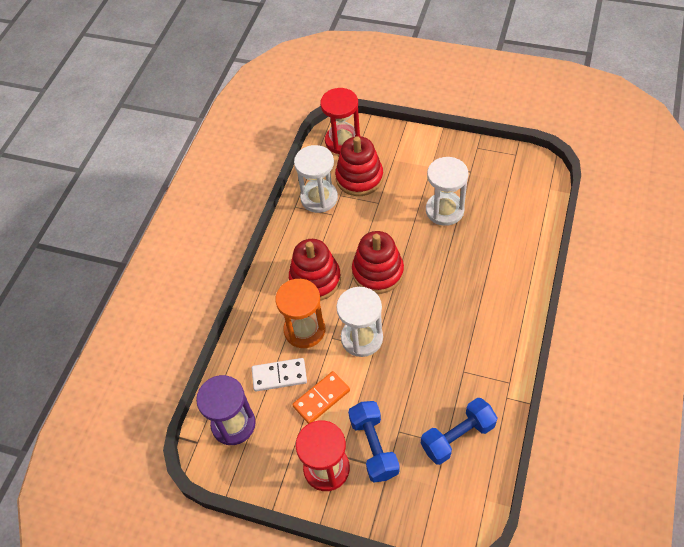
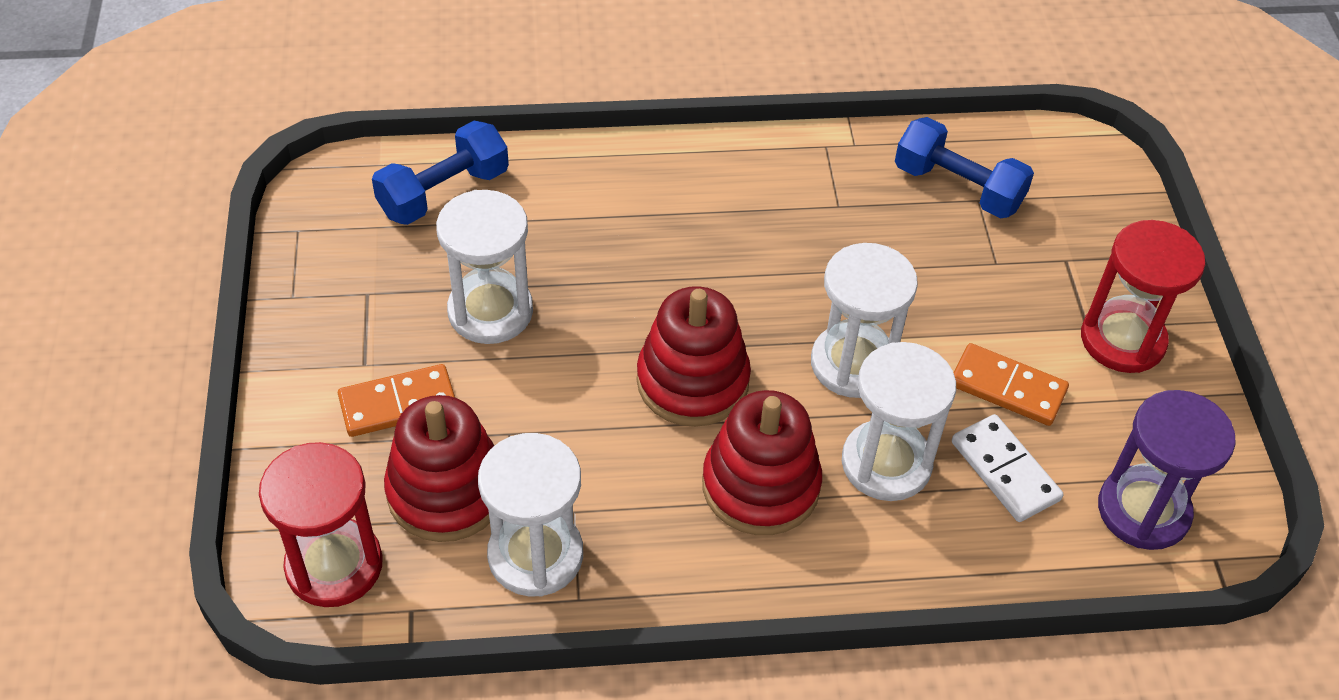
camera: 120 degrees left, 5 degrees down
(304, 330) = (886, 463): orange hourglass -> white hourglass
(374, 447) = (1043, 287): blue dumbbell -> blue dumbbell (444, 192)
(407, 171) = (398, 404): none -> orange domino

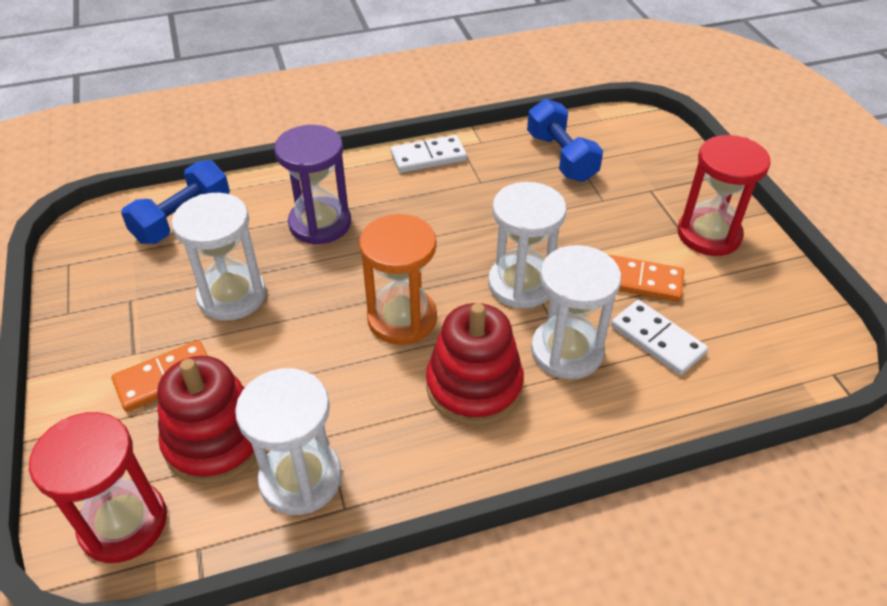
camera: 10 degrees left, 5 degrees down
(692, 381) = (402, 318): red stacking toy -> orange hourglass
(777, 156) = (428, 157): none -> white domino
(958, 187) = (561, 157): blue dumbbell -> blue dumbbell turned 45 degrees clockwise
(1143, 510) = (768, 349): purple hourglass -> purple hourglass (320, 223)

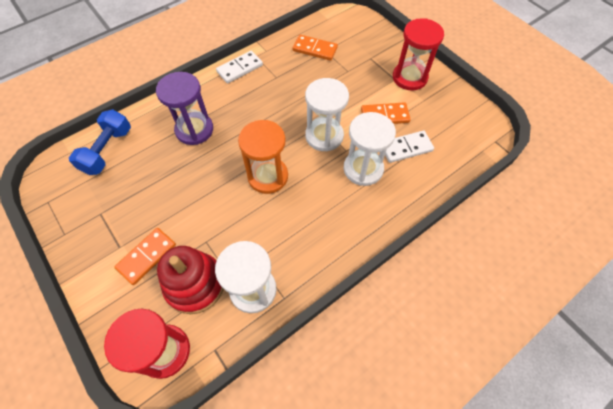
camera: 20 degrees left, 15 degrees up
(232, 296) = (162, 192): white hourglass -> none
(474, 386) = (323, 205): red stacking toy -> none
(561, 157) = (315, 49): blue dumbbell -> orange domino
(657, 339) = (406, 148): white domino -> white domino turned 45 degrees counterclockwise

